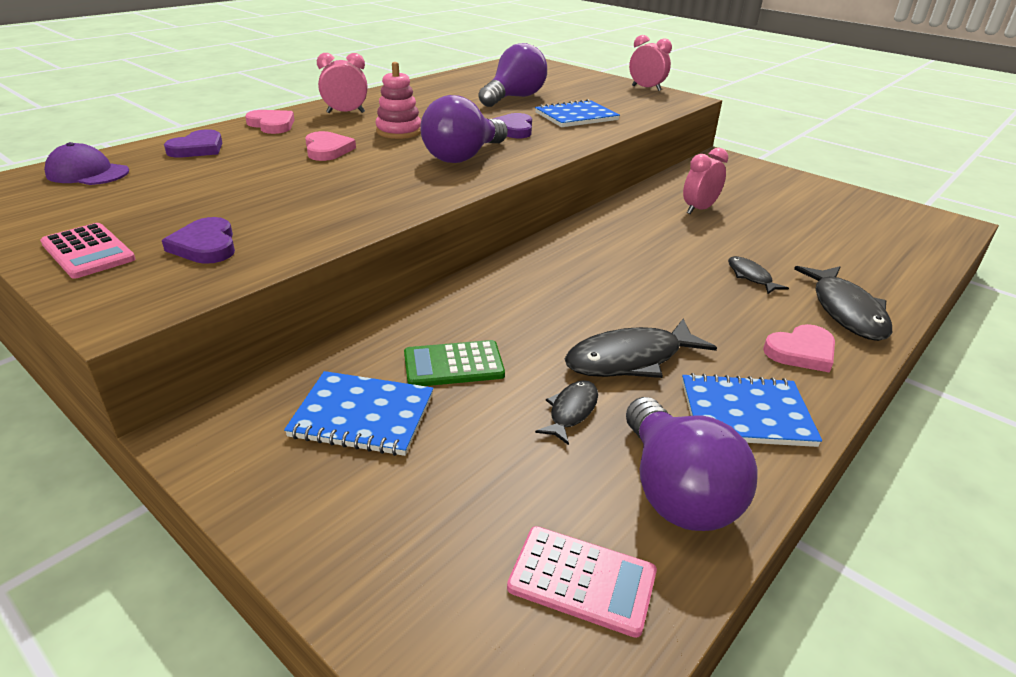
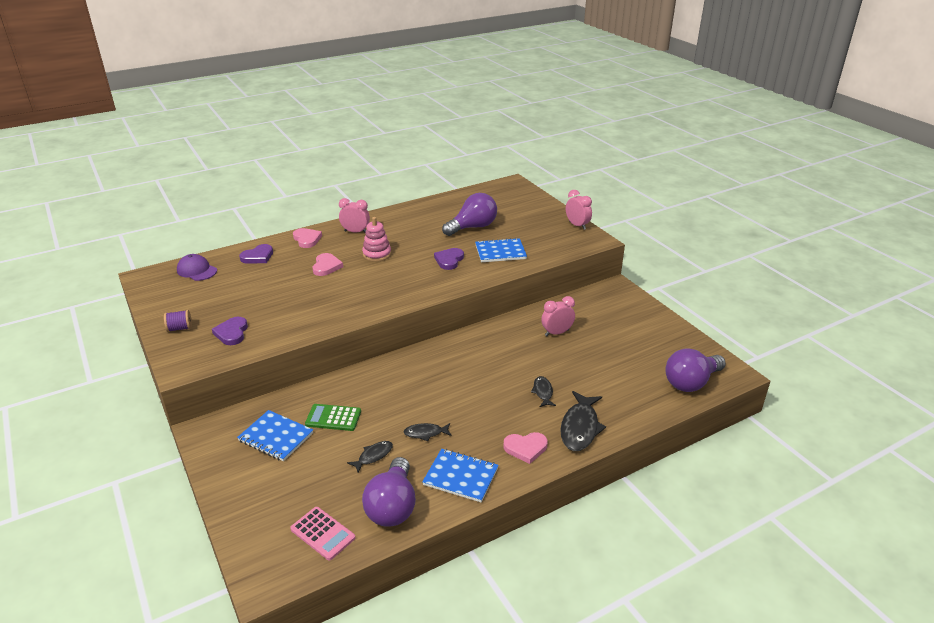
camera: 20 degrees right, 0 degrees up
(88, 251) = (180, 328): pink calculator -> purple spool
(463, 156) = (400, 282): purple light bulb -> purple light bulb (691, 382)
(630, 359) = (425, 433): black fish -> black fish, size x0.55

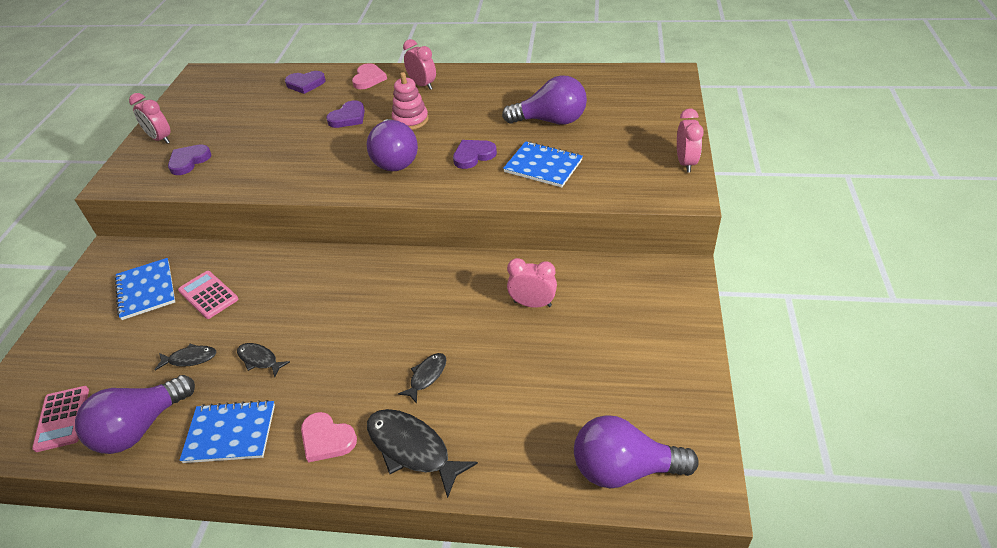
camera: 40 degrees right, 10 degrees up
(180, 328) = (160, 139): purple spool -> pink clock
(197, 270) = (243, 81): purple cap -> none
(326, 266) = (348, 117): pink heart -> purple heart
(333, 418) = (208, 295): green calculator -> pink calculator
(398, 279) = (395, 159): none -> purple light bulb
(460, 476) = (230, 433): blue notebook -> blue notebook turned 60 degrees counterclockwise
(580, 427) = (412, 449): black fish -> black fish turned 75 degrees clockwise

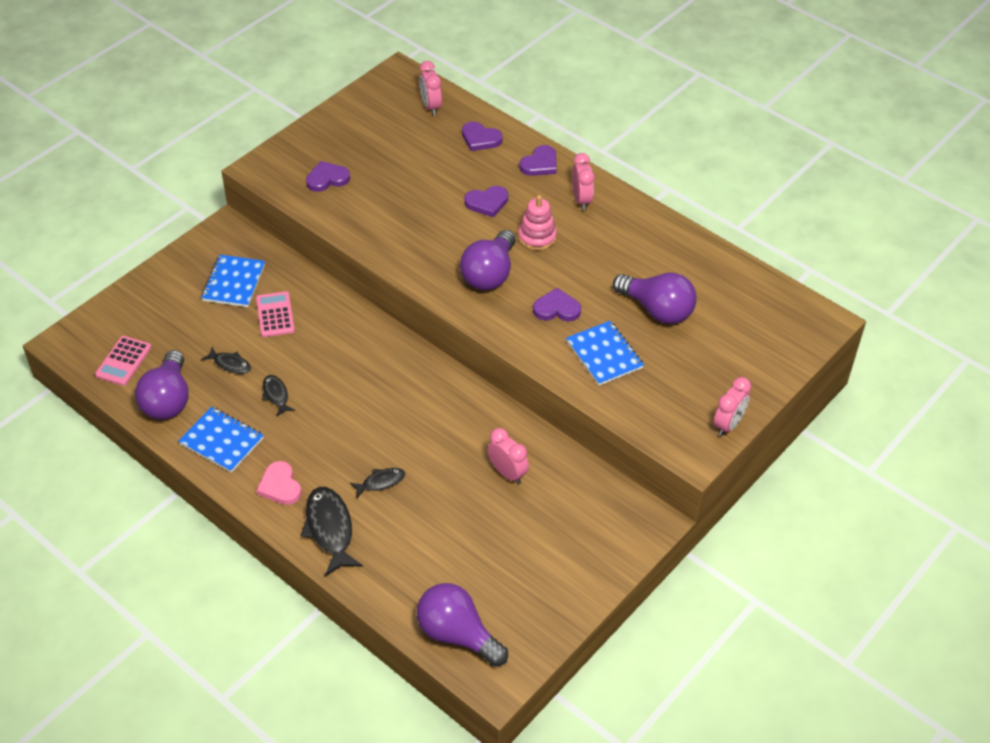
camera: 30 degrees right, 5 degrees up
(140, 428) = (168, 400): purple light bulb -> purple light bulb turned 75 degrees counterclockwise
(160, 139) = (320, 139): pink clock -> pink clock (431, 106)
(368, 79) = (540, 164): pink heart -> purple heart

